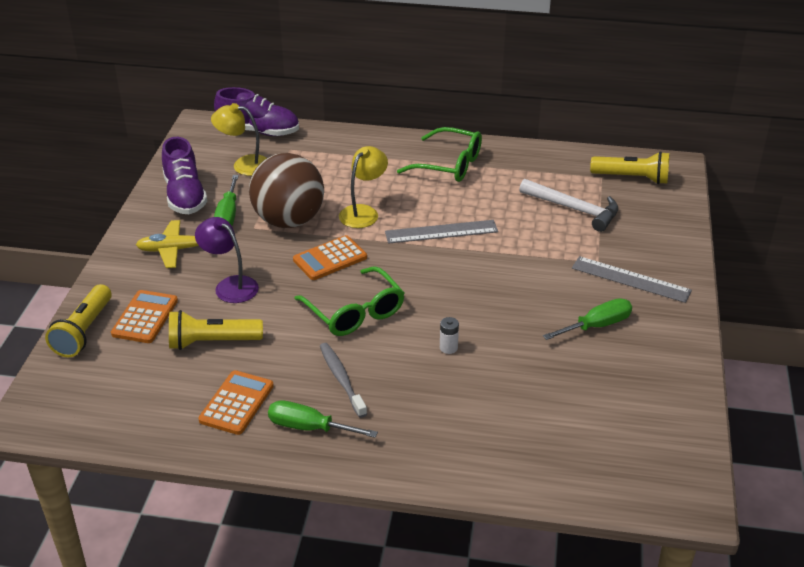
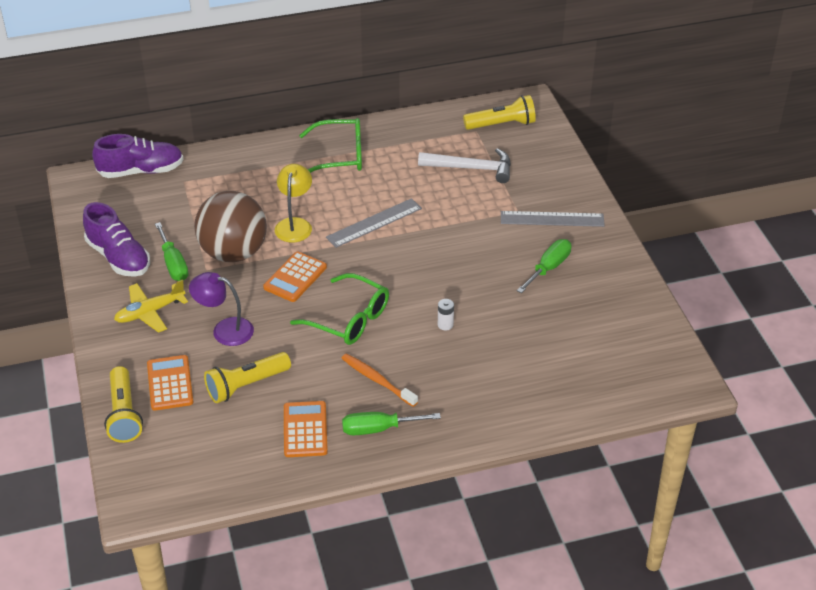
camera: 25 degrees left, 5 degrees up
(244, 165) = (152, 210): yellow lamp -> none
(341, 379) = (377, 380): grey toothbrush -> orange toothbrush

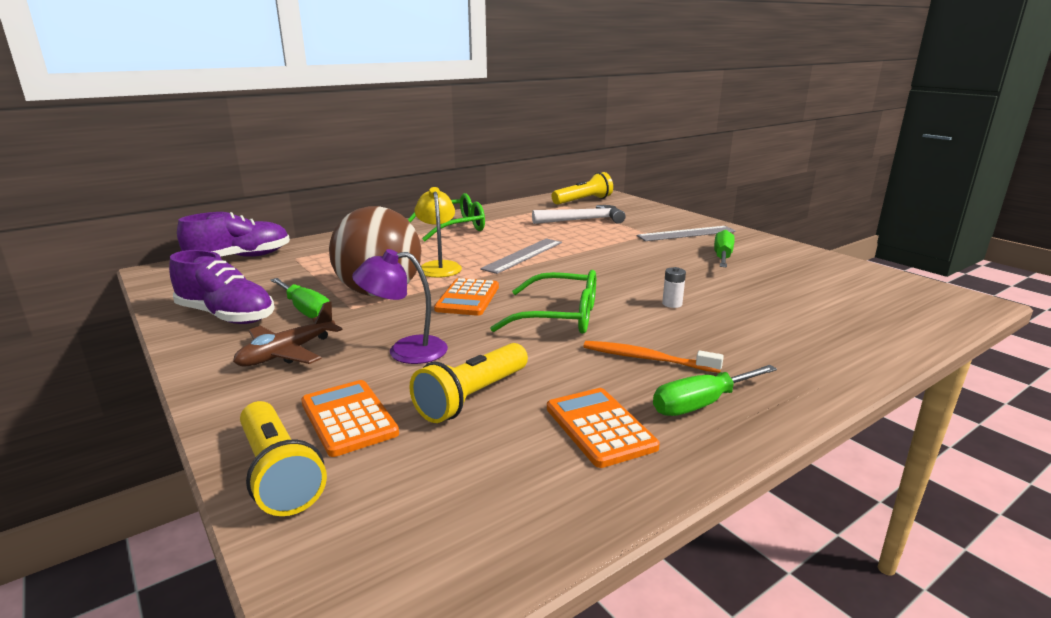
camera: 20 degrees left, 20 degrees down
(150, 312) = (287, 353): yellow plane -> brown plane

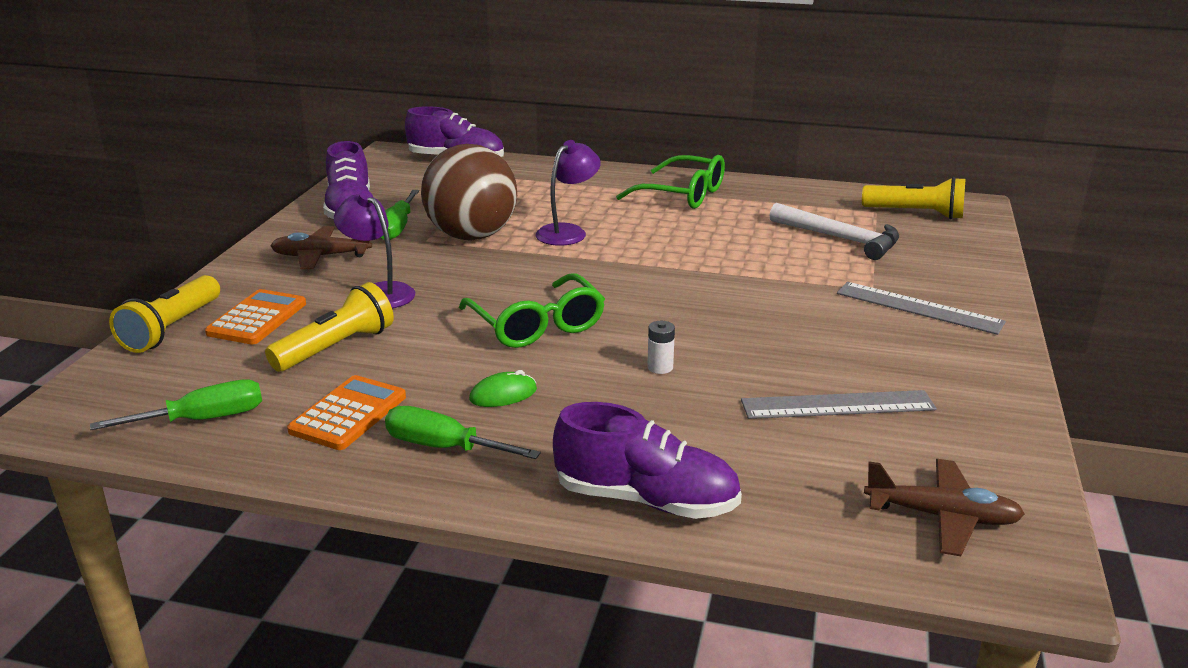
camera: 50 degrees right, 5 degrees up
(439, 266) = (568, 232): yellow lamp -> purple lamp
(467, 298) = (515, 272): orange calculator -> none
(472, 397) = (336, 347): yellow flashlight -> yellow flashlight turned 135 degrees clockwise
(523, 255) = (665, 253): grey ruler -> grey ruler (837, 405)
(646, 359) = (503, 394): orange toothbrush -> green mouse
(722, 257) = (872, 353): green screwdriver -> green screwdriver (203, 419)
(836, 360) = (646, 499): none -> purple shoe
(906, 300) = (942, 517): none -> brown plane

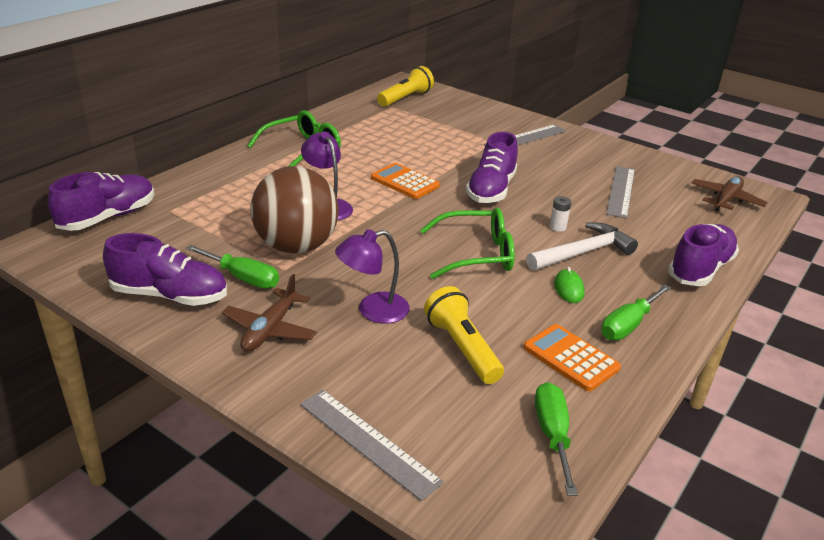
camera: 70 degrees left, 5 degrees up
(172, 329) = (368, 442): yellow flashlight -> grey ruler
(257, 318) = (380, 384): orange calculator -> orange calculator (405, 182)
(714, 309) = (491, 190): none -> purple shoe
(840, 238) = (422, 127): white hammer -> white hammer (582, 252)

